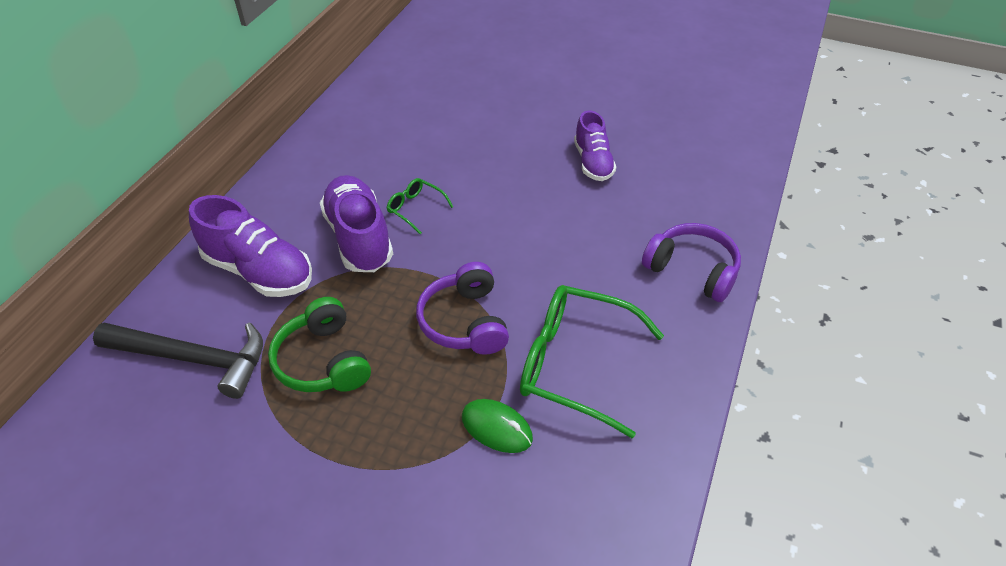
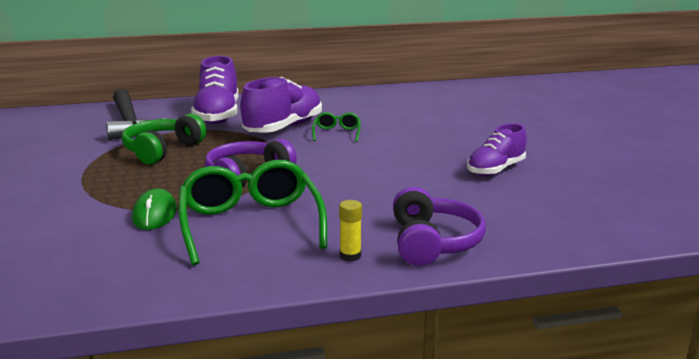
camera: 55 degrees right, 25 degrees down
(681, 328) = (350, 256): none -> yellow glue stick

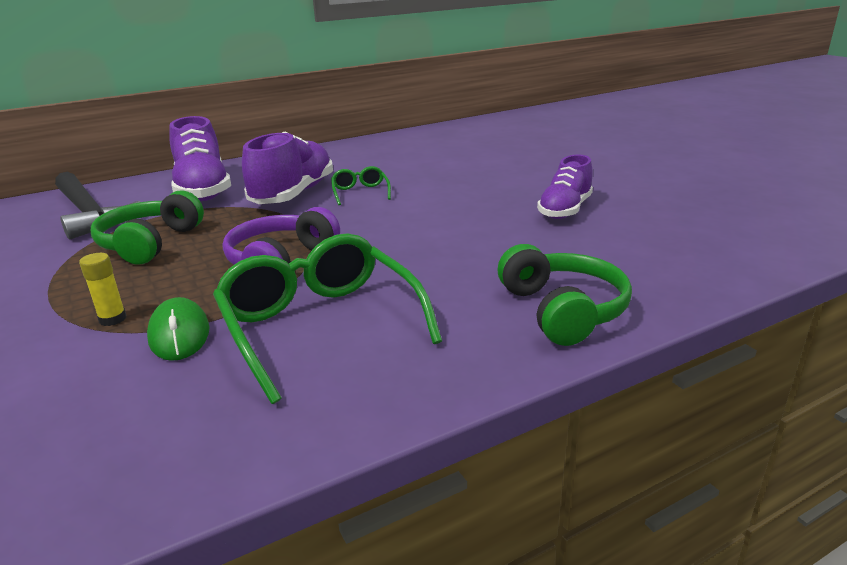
camera: 15 degrees left, 5 degrees up
(350, 256) = (476, 347): yellow glue stick -> yellow glue stick (113, 319)
(433, 242) = (563, 310): purple headphones -> green headphones

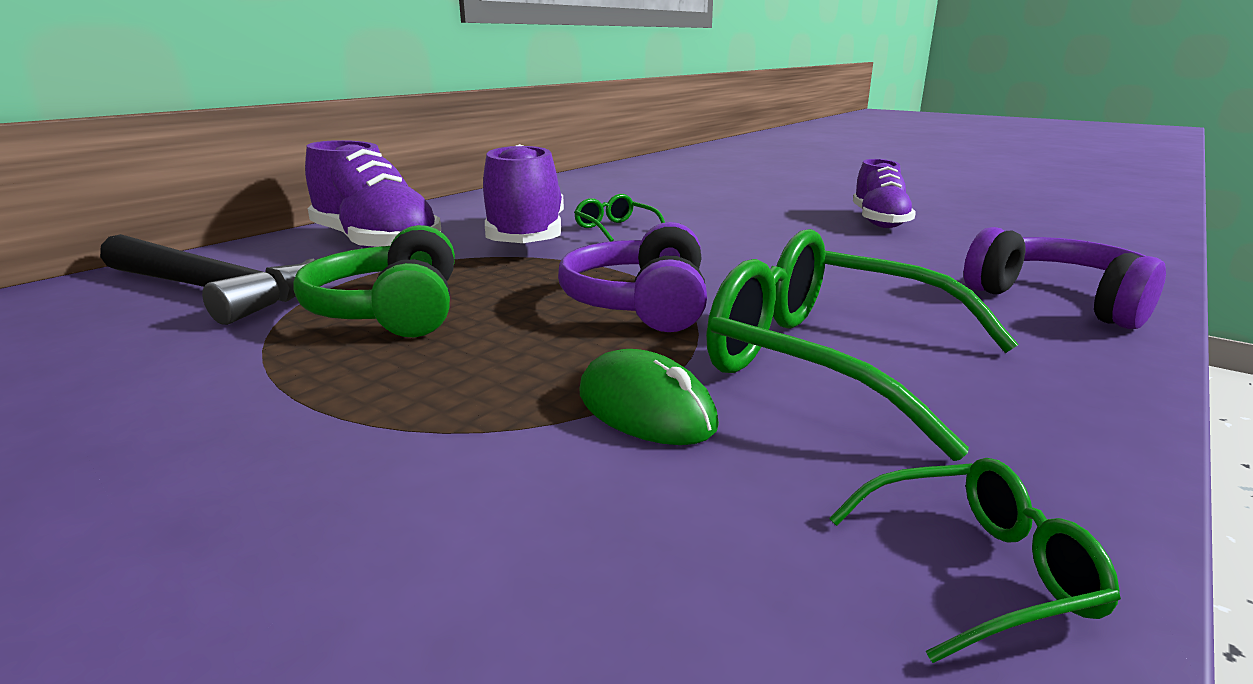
camera: 25 degrees left, 5 degrees down
(113, 319) = (492, 411): yellow glue stick -> none
(186, 459) = (978, 570): none -> green glasses
(563, 310) = (1061, 300): green headphones -> purple headphones

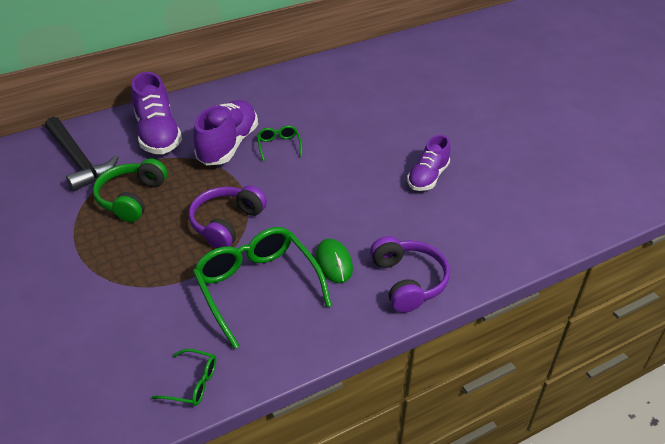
camera: 25 degrees right, 20 degrees up
(645, 409) = (171, 290): green mouse -> green mouse (334, 263)

